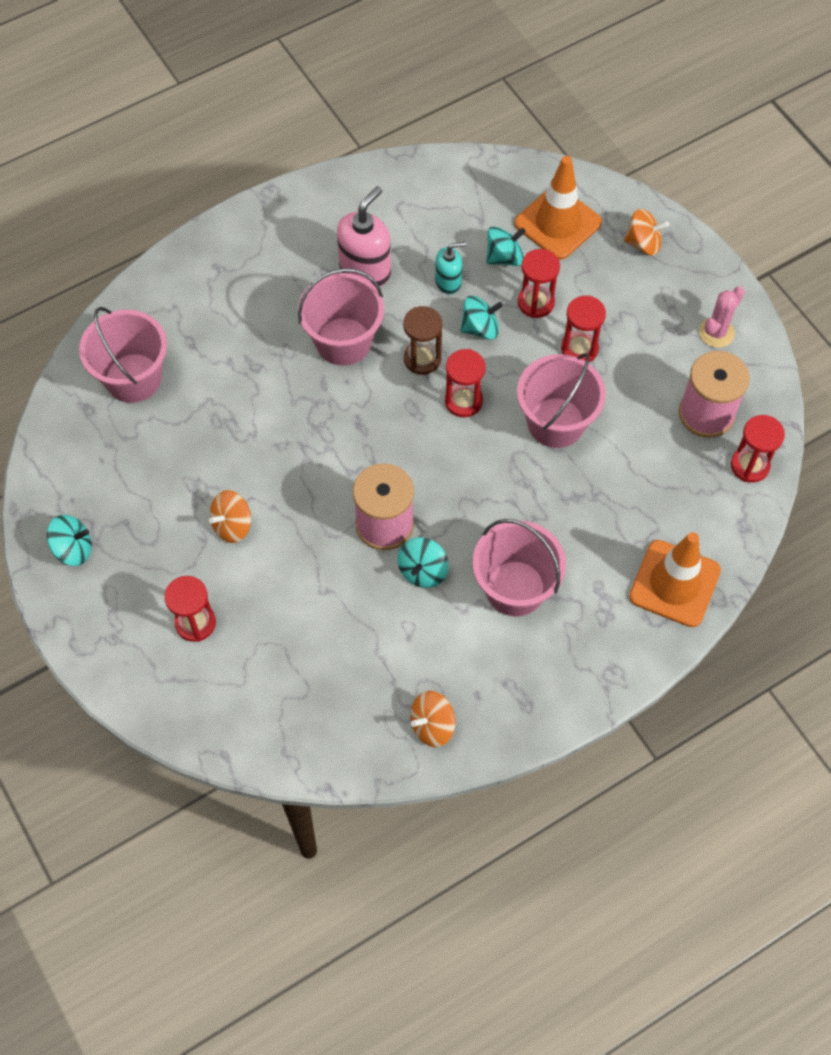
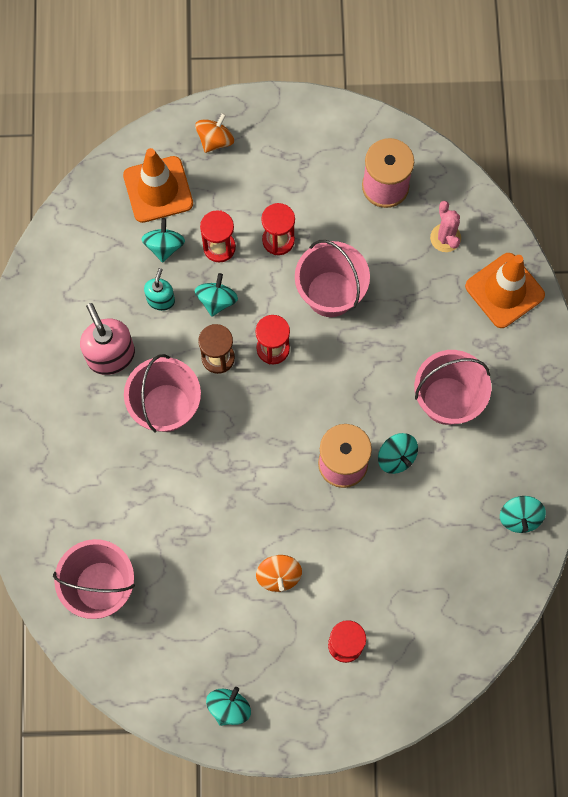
camera: 60 degrees left, 10 degrees up
(432, 725) = (519, 517): orange spinning top -> turquoise spinning top
(716, 333) = (323, 137): pink cactus -> pink cactus (445, 238)
(750, 465) = (443, 183): red hourglass -> none

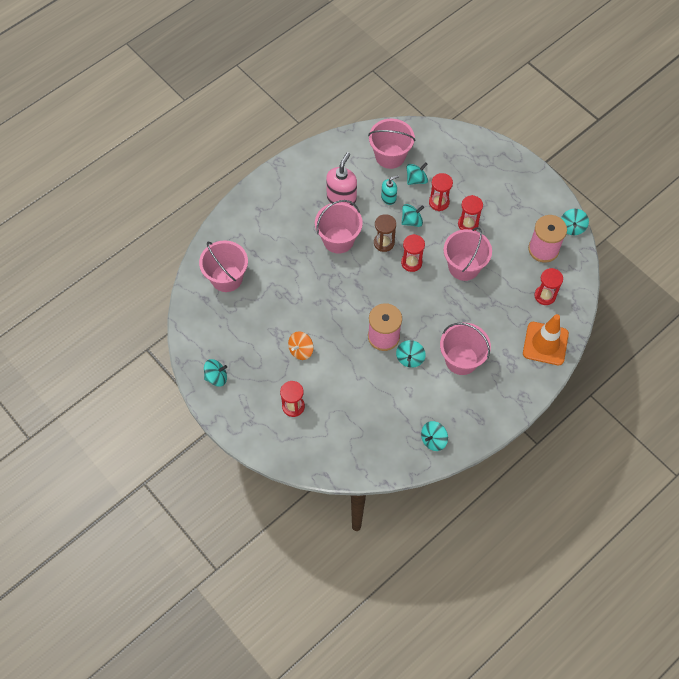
camera: 50 degrees right, 10 degrees down
(103, 248) = (390, 156): none -> pink bucket
(158, 189) = (441, 156): orange traffic cone -> none
(215, 140) = (490, 160): orange spinning top -> none
(385, 130) = (572, 227): none -> turquoise spinning top
(445, 238) = (545, 296): pink cactus -> red hourglass

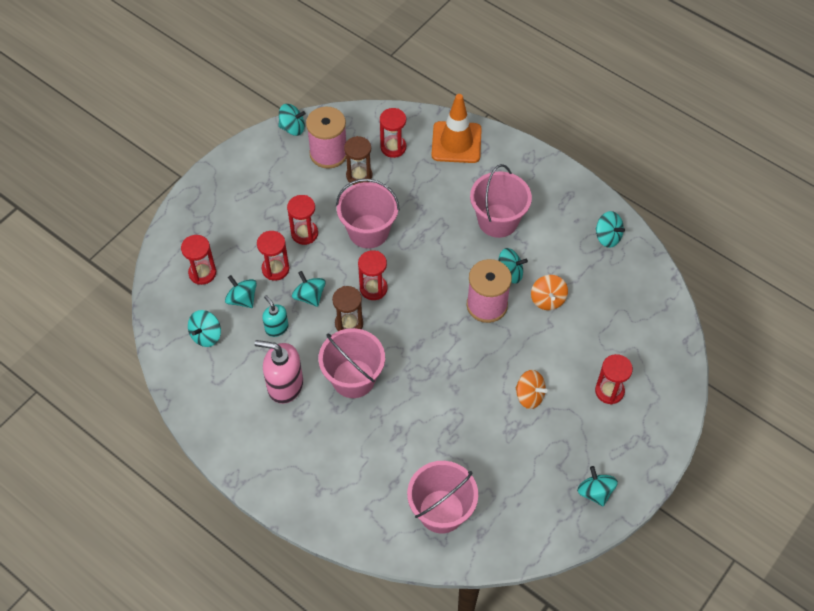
camera: 100 degrees left, 5 degrees down
(381, 381) = (547, 299): none -> orange spinning top
(390, 156) = (206, 335): pink bucket -> turquoise spinning top
(442, 157) = (202, 273): none -> red hourglass
(518, 267) = (359, 175): none -> brown hourglass

